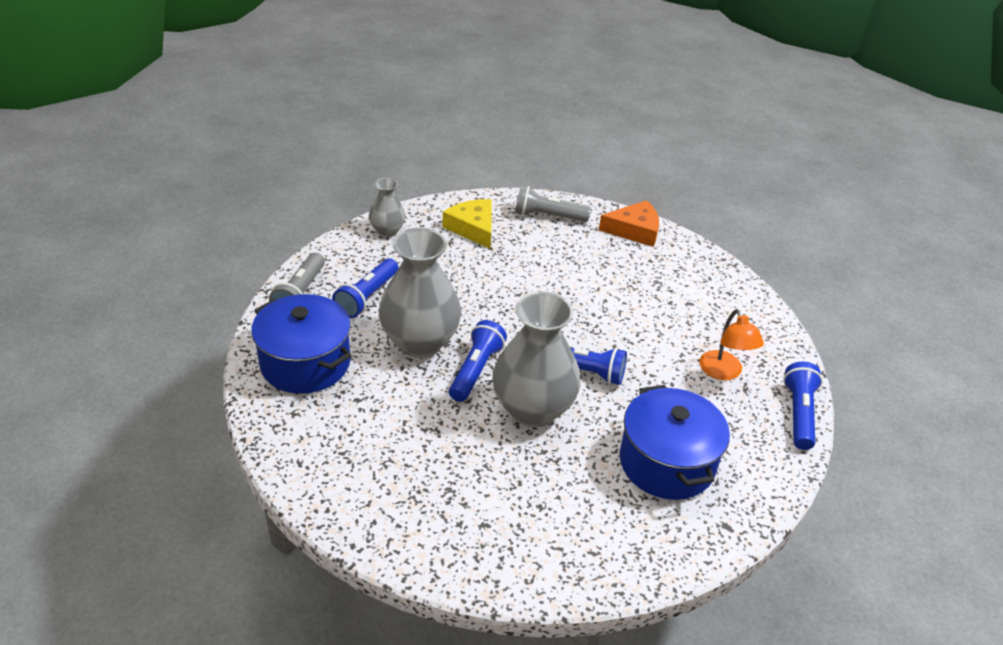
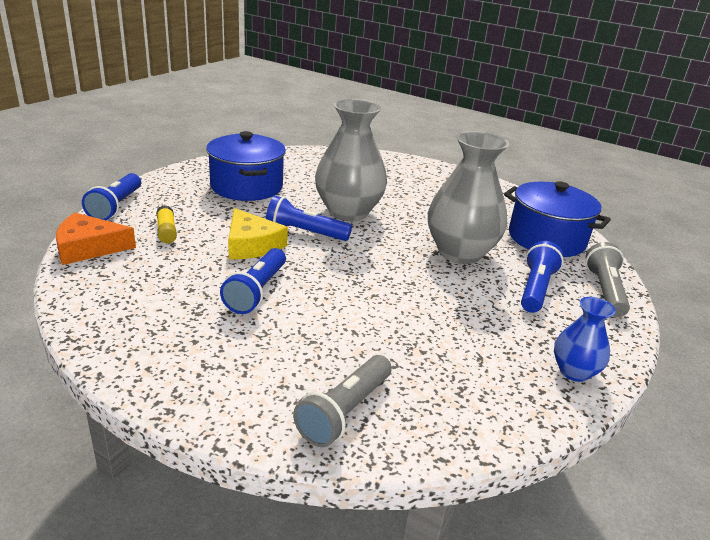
camera: 175 degrees right, 10 degrees down
(387, 230) = (574, 372): grey vase -> blue vase
(473, 228) = (458, 382): yellow cheese -> yellow cheese (251, 244)
(476, 370) = (401, 234): blue flashlight -> blue flashlight (257, 291)
(548, 216) = (345, 411): grey flashlight -> grey flashlight turned 120 degrees clockwise
(634, 230) = (201, 391): orange cheese -> orange cheese (89, 247)
(724, 372) = (166, 231): orange lamp -> yellow glue stick

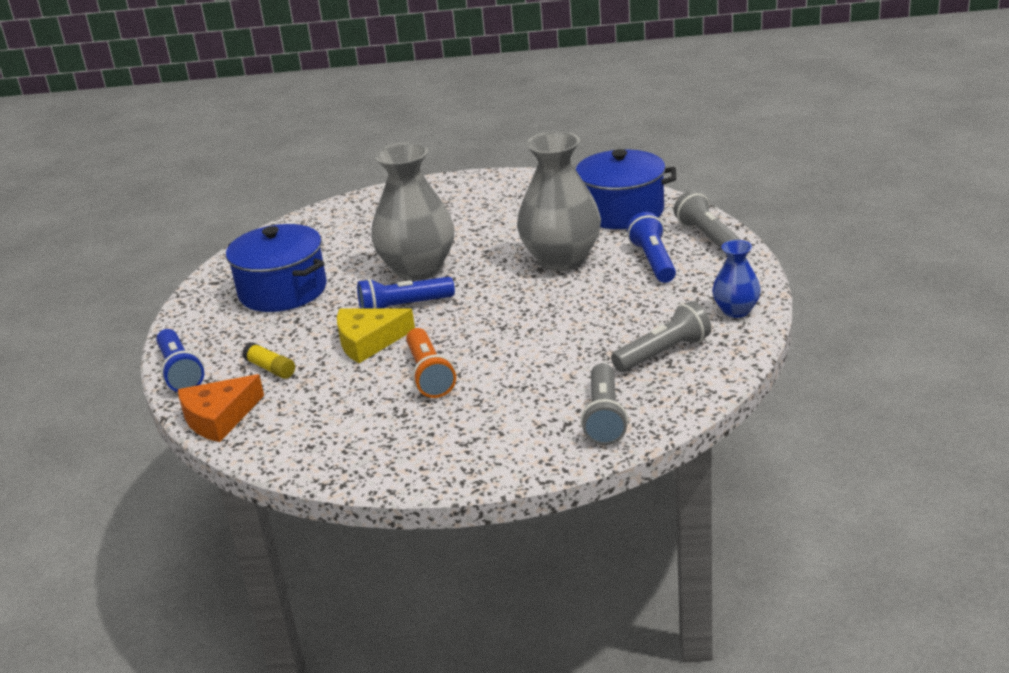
camera: 25 degrees left, 0 degrees up
(251, 244) = (369, 341): yellow cheese -> yellow cheese turned 135 degrees clockwise
(257, 291) = (429, 375): blue flashlight -> orange flashlight
(464, 377) = (663, 353): none -> grey flashlight

